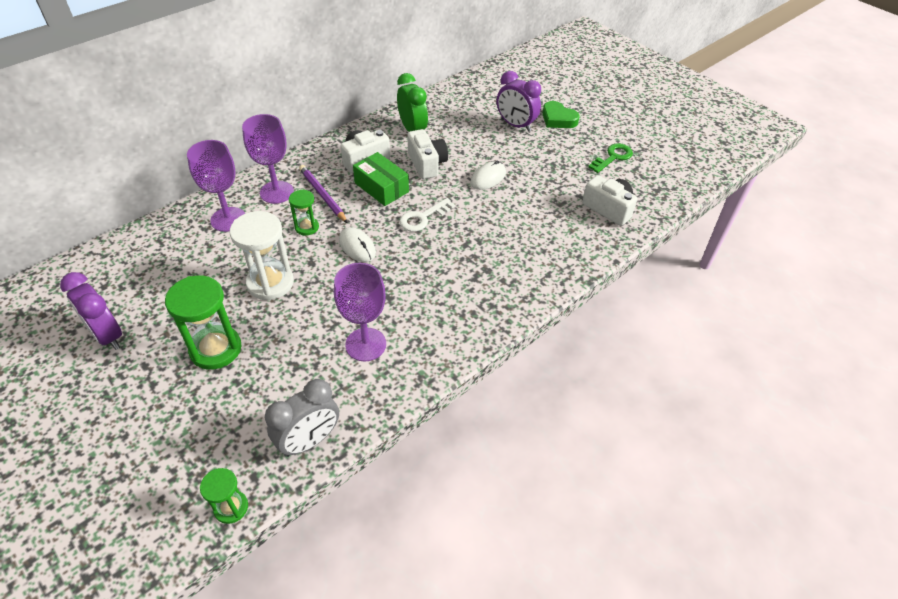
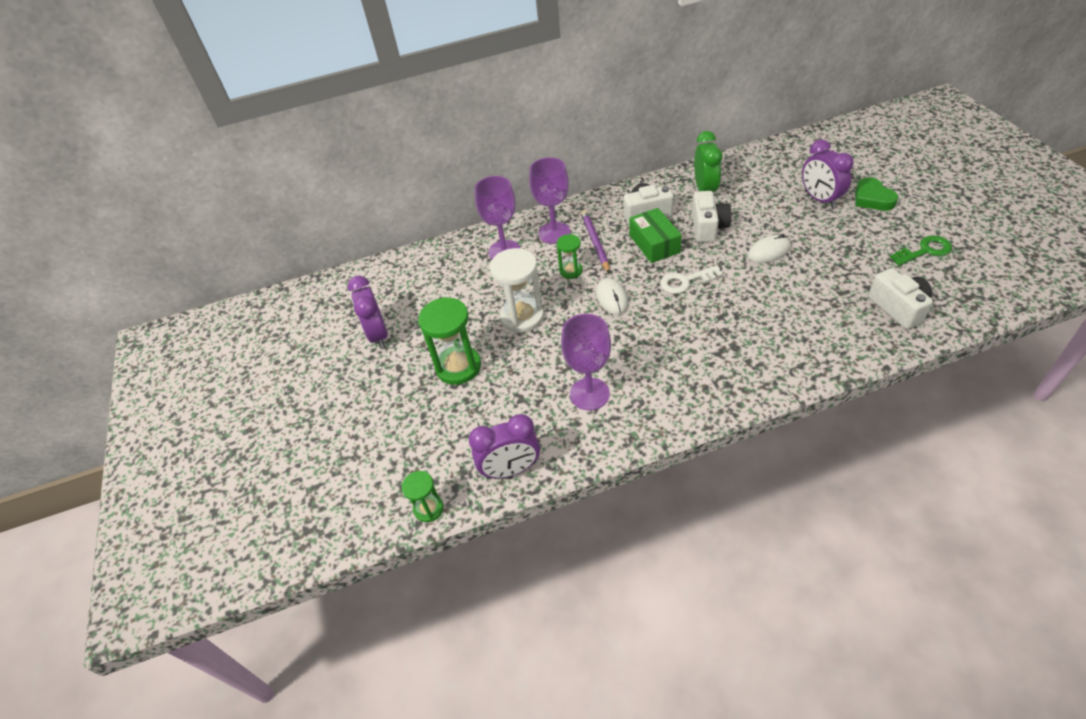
camera: 30 degrees right, 0 degrees up
(309, 441) = (511, 470): grey clock -> purple clock

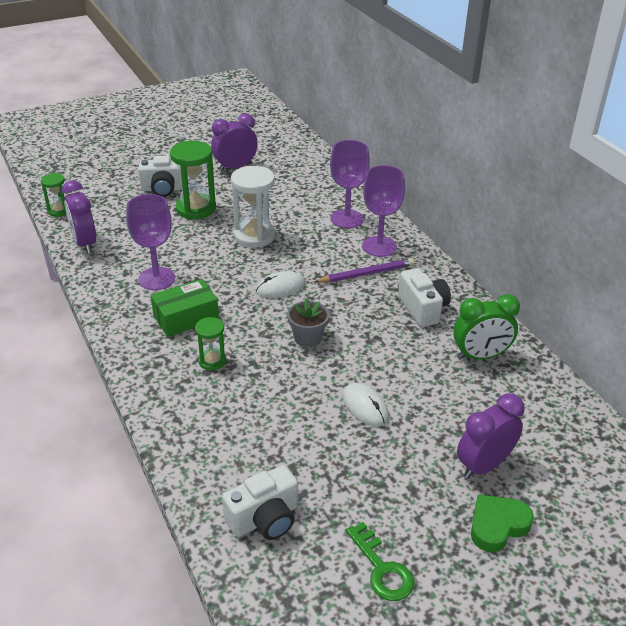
camera: 75 degrees right, 10 degrees down
(571, 271) = (320, 260): green hourglass -> green hourglass (212, 361)
(654, 244) = (369, 315): green box -> green box (186, 317)
(686, 281) = (308, 338): white key -> grey flower pot
(708, 227) = (405, 357): white camera -> white camera (164, 189)

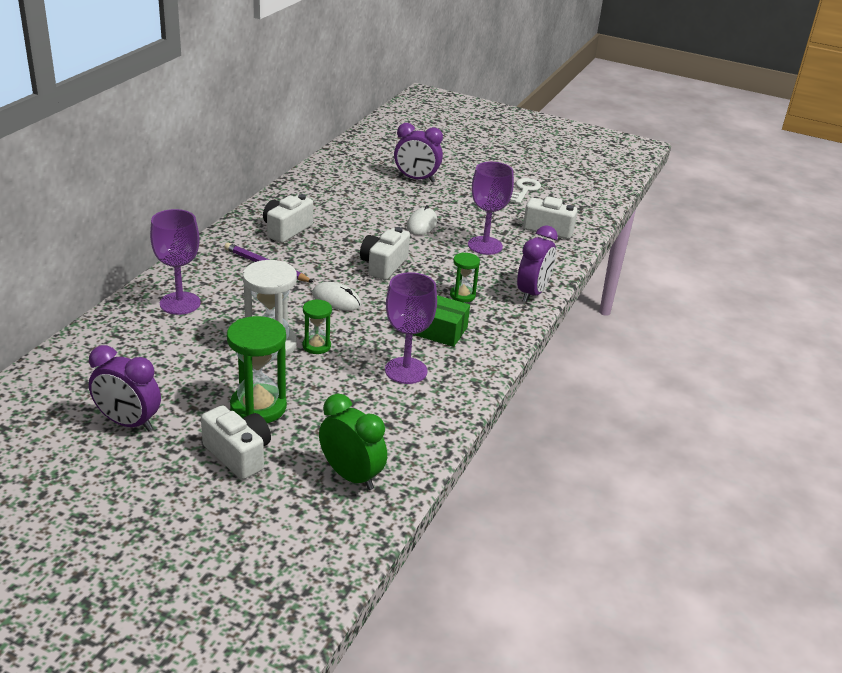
camera: 130 degrees left, 5 degrees down
(59, 211) = (376, 516): green hourglass -> green hourglass (316, 346)
(85, 243) = (410, 451): purple clock -> purple clock (532, 293)
(308, 338) = (383, 265): grey flower pot -> white camera
(379, 246) = (214, 272): purple goblet -> purple goblet (485, 245)
(382, 568) = (524, 190): green key -> white key
(480, 356) = (316, 198): green clock -> green clock (351, 476)
(497, 525) = (453, 168): green heart -> none

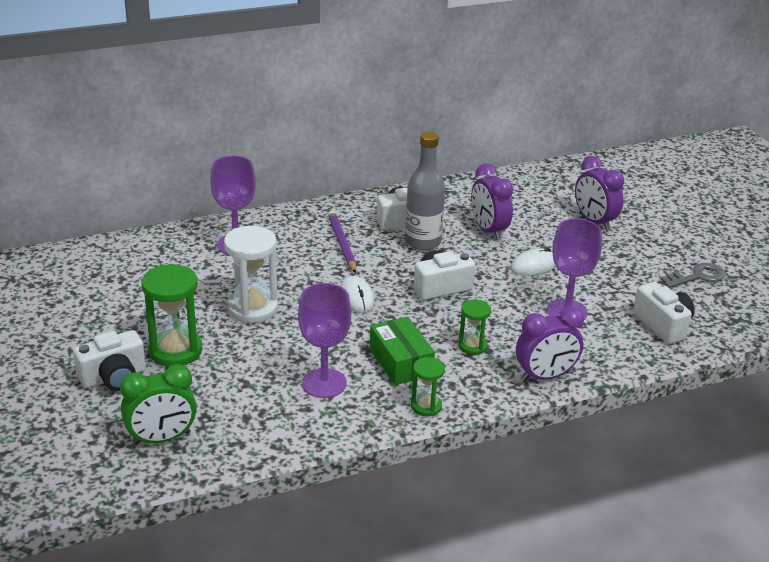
camera: 45 degrees right, 0 degrees up
(128, 423) = (81, 315): purple clock -> purple clock (488, 230)
(238, 454) = (113, 377): white camera -> white camera turned 60 degrees clockwise
(316, 346) = (285, 327): green hourglass -> green hourglass (426, 406)
(324, 239) = (422, 242): none -> grey bottle
(351, 476) = (162, 438): green clock -> green clock turned 75 degrees clockwise
(524, 190) = (697, 276): white key -> grey key

